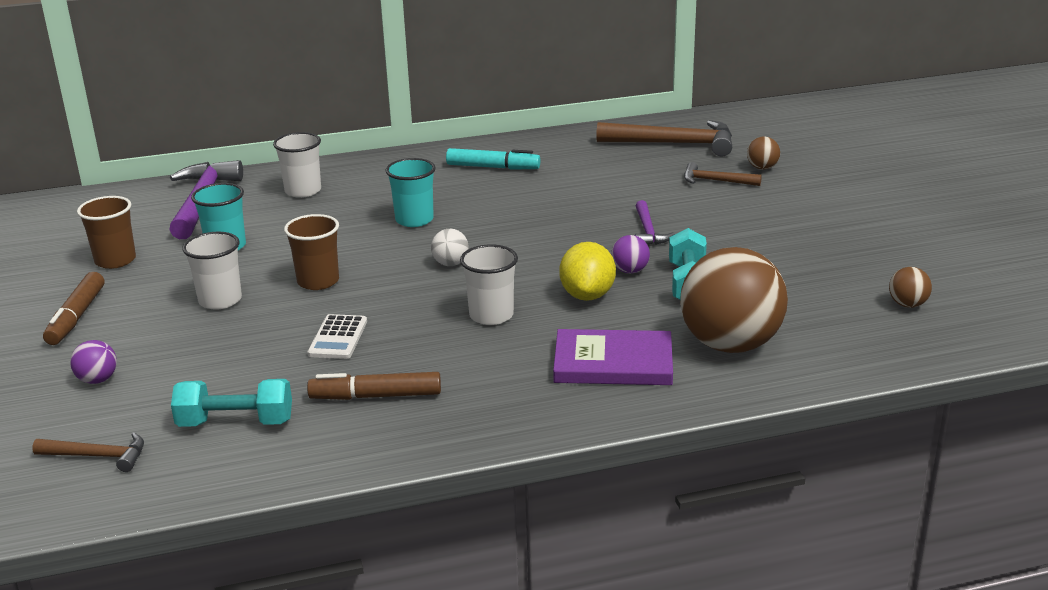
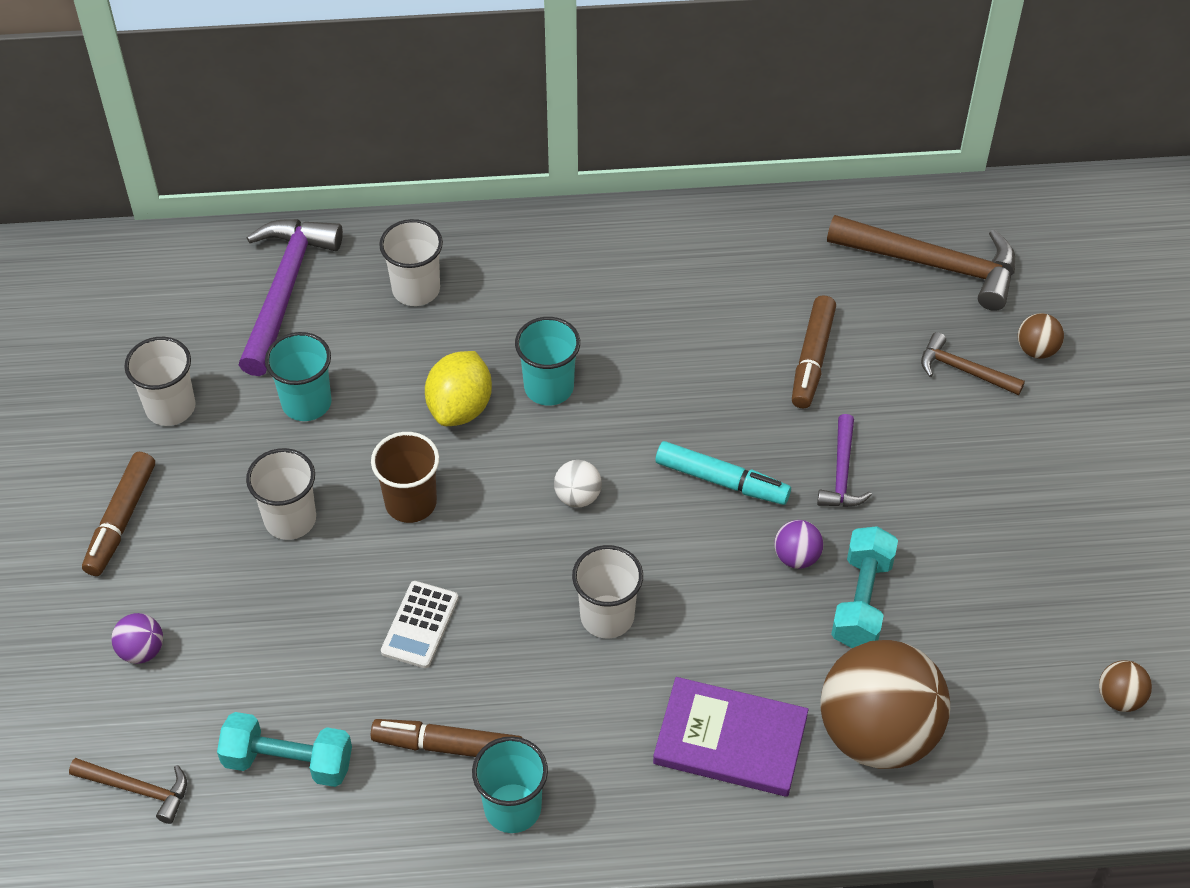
camera: 10 degrees right, 25 degrees up
(115, 260) = (170, 407): brown cup -> white cup
(440, 422) = (512, 808): none -> turquoise cup
(492, 167) = (673, 278): turquoise marker -> turquoise marker (721, 480)
(587, 295) = (731, 598): yellow lemon -> yellow lemon (460, 407)
(605, 188) = (812, 358): none -> brown marker

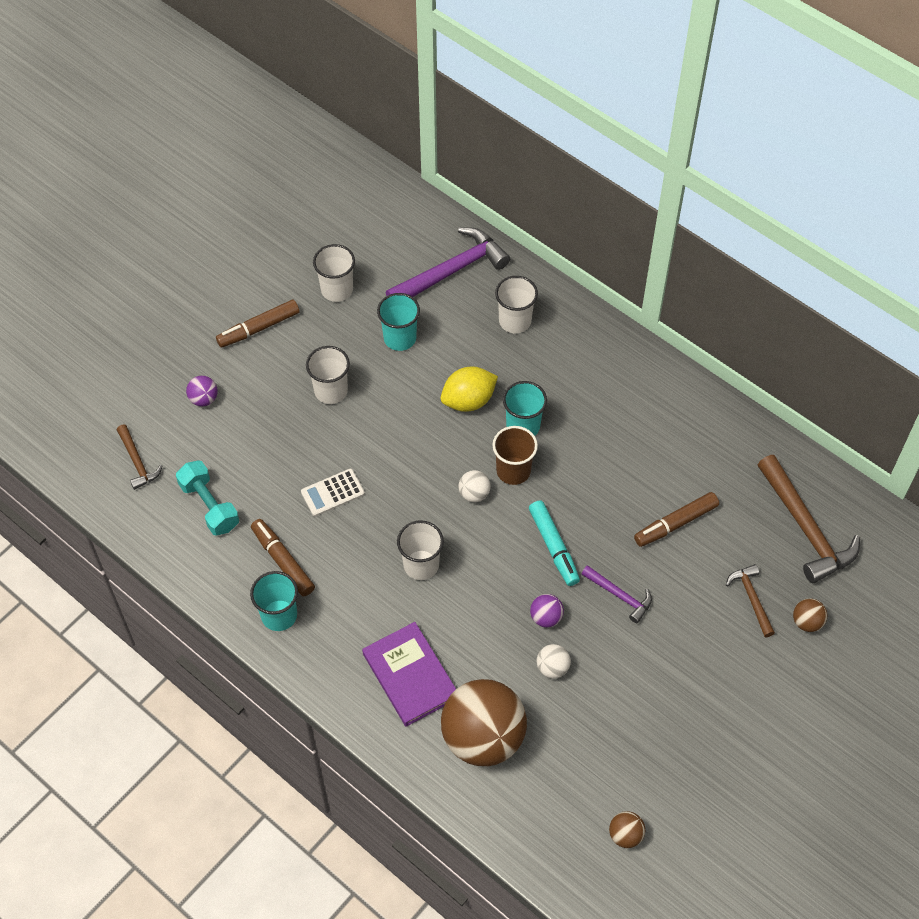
camera: 45 degrees right, 5 degrees up
(411, 503) = (393, 429): brown cup -> brown cup (513, 471)
(842, 473) = (620, 596): purple hammer -> purple hammer turned 105 degrees counterclockwise
(861, 600) = (552, 668): turquoise dumbbell -> white ball

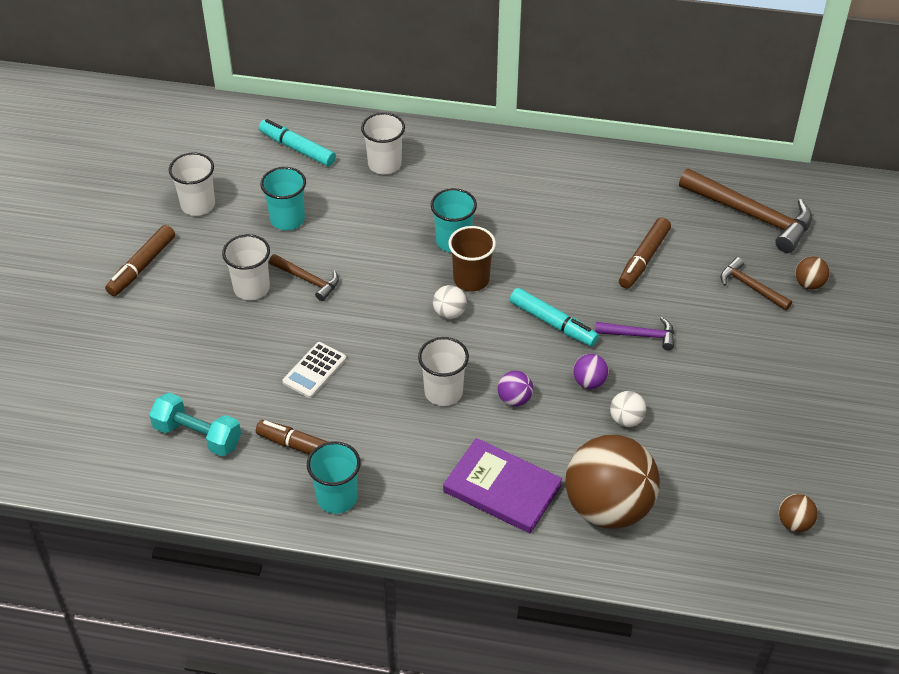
camera: 30 degrees left, 10 degrees down
(137, 462) = (94, 430): brown hammer -> brown hammer (307, 280)
(204, 399) = (127, 347): purple ball -> purple ball (514, 399)
(451, 271) = (297, 149): purple hammer -> turquoise marker
(468, 400) = (388, 242): yellow lemon -> none

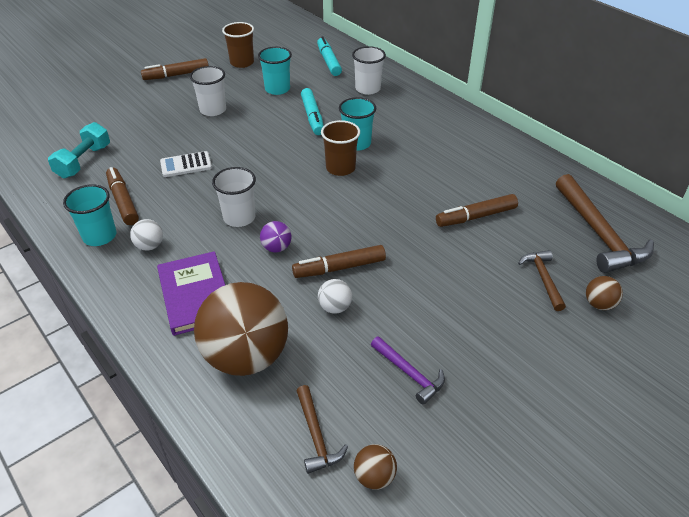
camera: 40 degrees right, 5 degrees down
(197, 435) = (84, 161): turquoise dumbbell -> turquoise dumbbell turned 45 degrees clockwise
(198, 205) = (242, 63): white cup -> brown cup
(307, 280) = (247, 121): brown hammer -> brown hammer (316, 436)
(449, 313) = (302, 178): white ball -> white ball (150, 246)
(553, 323) = (361, 219): turquoise marker -> turquoise marker (312, 117)
(589, 382) = (339, 268): purple ball -> brown marker
(640, 335) = (414, 261): purple hammer -> purple hammer (409, 373)

